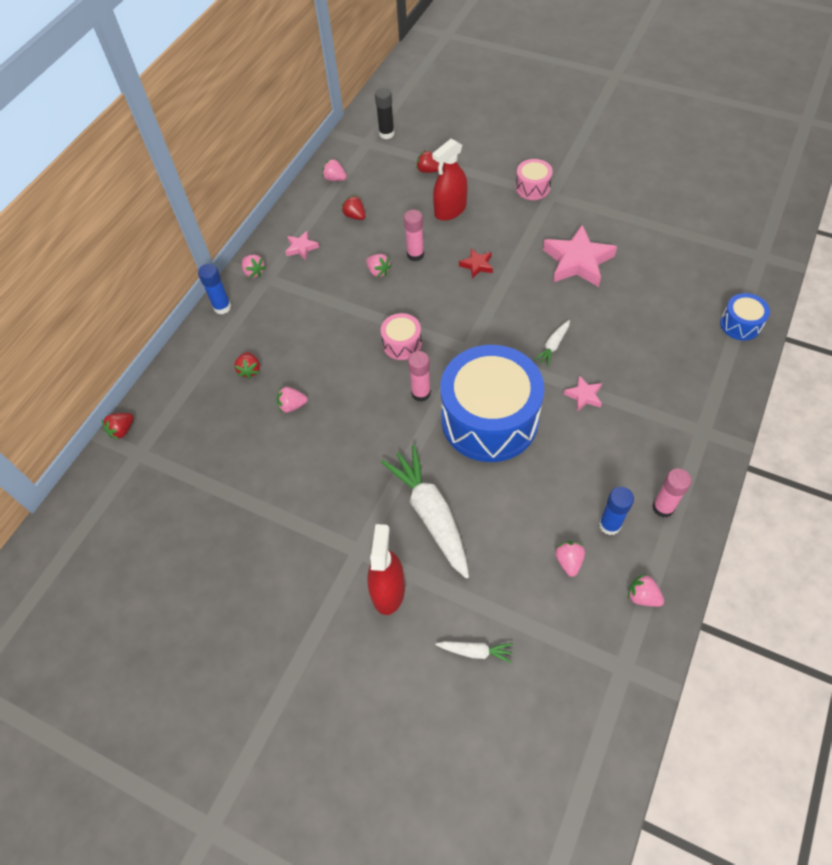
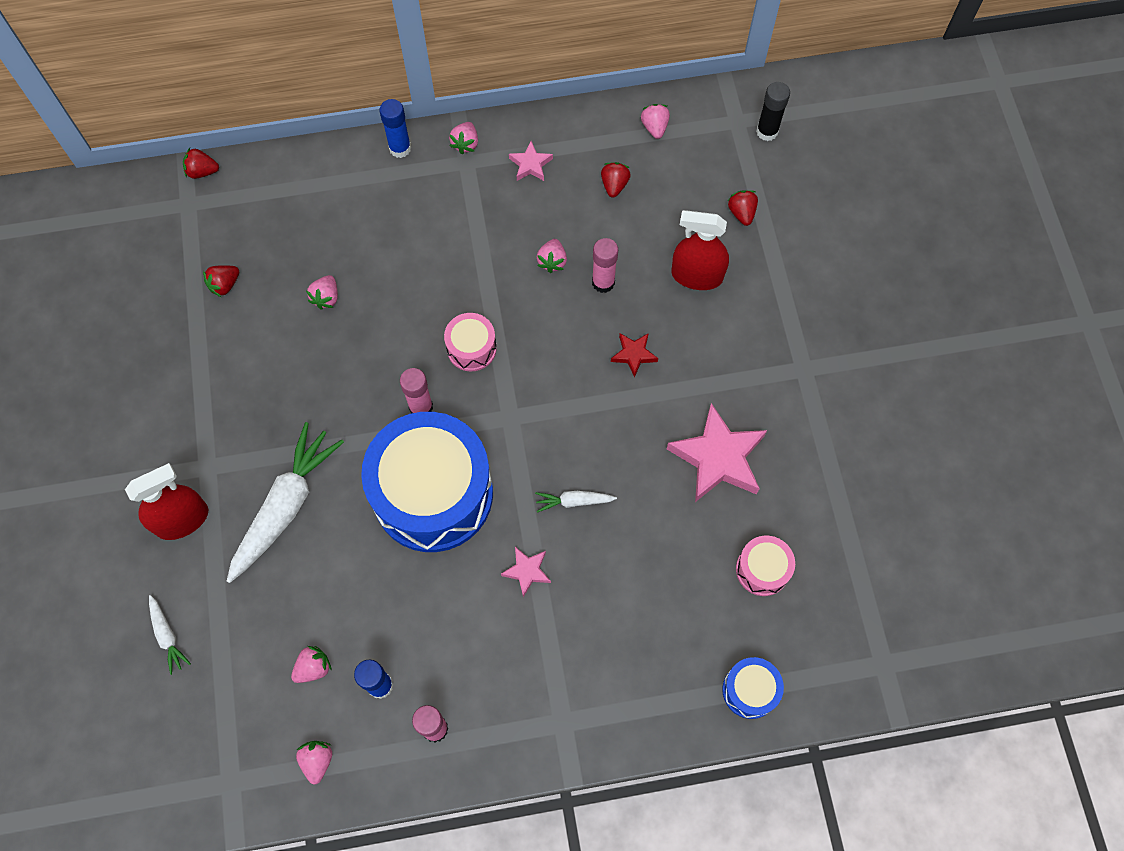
camera: 50 degrees right, 10 degrees up
(249, 370) = (341, 229): red strawberry -> red strawberry (225, 285)
(292, 405) = (326, 298): pink strawberry -> pink strawberry turned 120 degrees counterclockwise
(532, 187) = (801, 341): pink drum -> pink drum (762, 569)

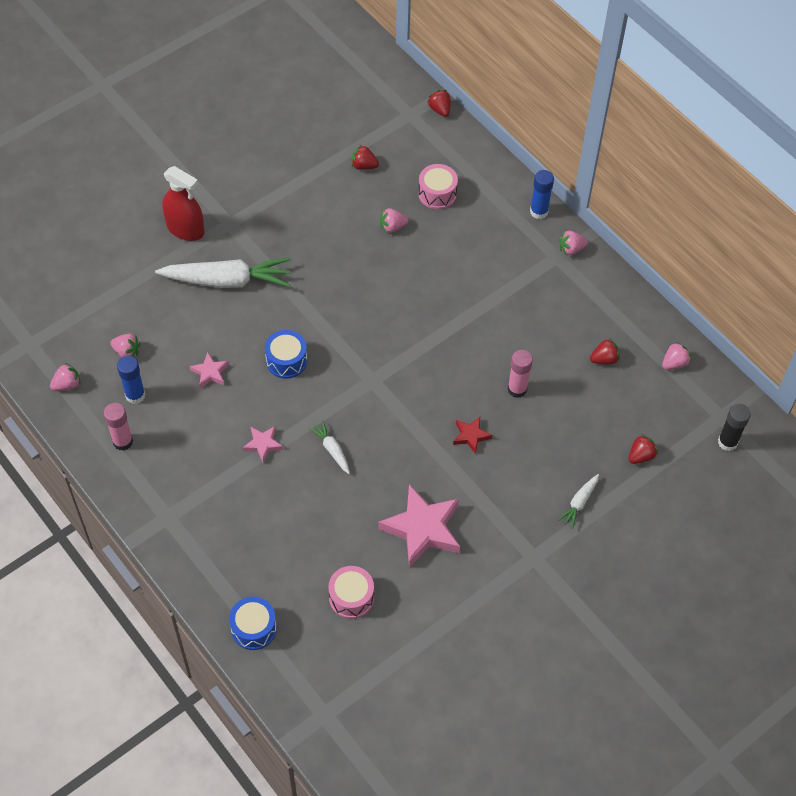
camera: 60 degrees right, 10 degrees down
(167, 636) = (105, 262): white carrot -> white carrot (579, 503)
(421, 407) = (346, 322): pink glue stick -> none
(433, 494) = (286, 360): blue drum -> blue drum, size x0.43
(471, 348) = (410, 331): pink drum -> pink drum (437, 194)
(530, 164) = (583, 297): pink star -> pink star (210, 372)
(552, 261) = (512, 348): pink strawberry -> none
(697, 276) = (564, 449): red spray bottle -> none

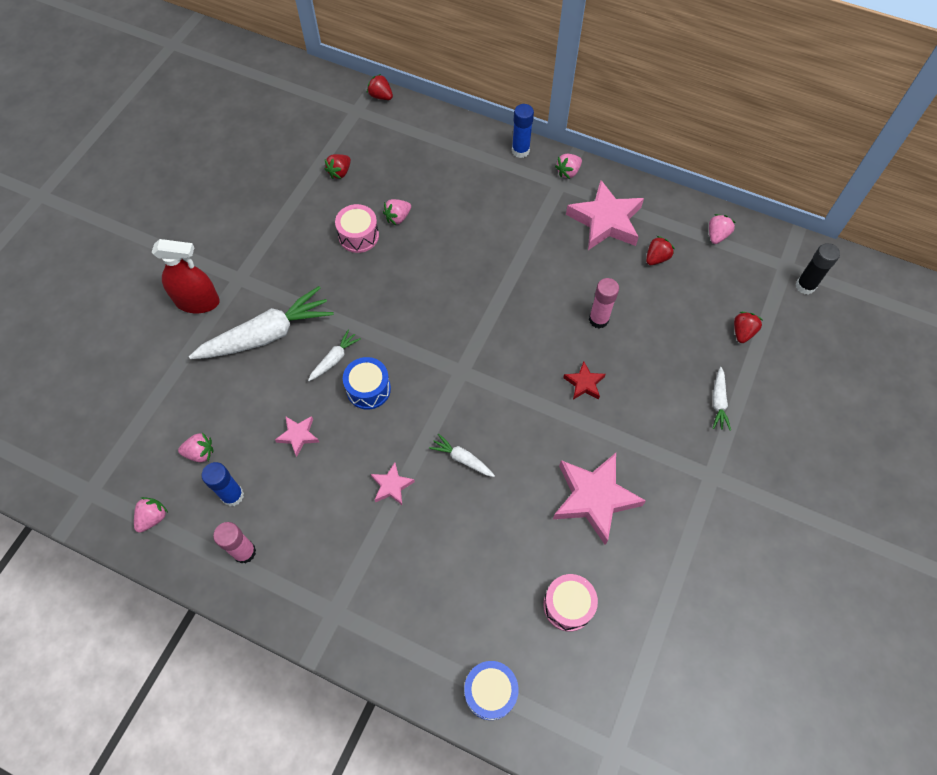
camera: 25 degrees left, 5 degrees up
(272, 324) = (334, 359): none -> white carrot
(364, 166) = (340, 172): red strawberry -> red strawberry turned 45 degrees counterclockwise
(437, 194) = (421, 171): pink drum -> pink drum (358, 236)
(578, 307) = (605, 221): none -> pink star

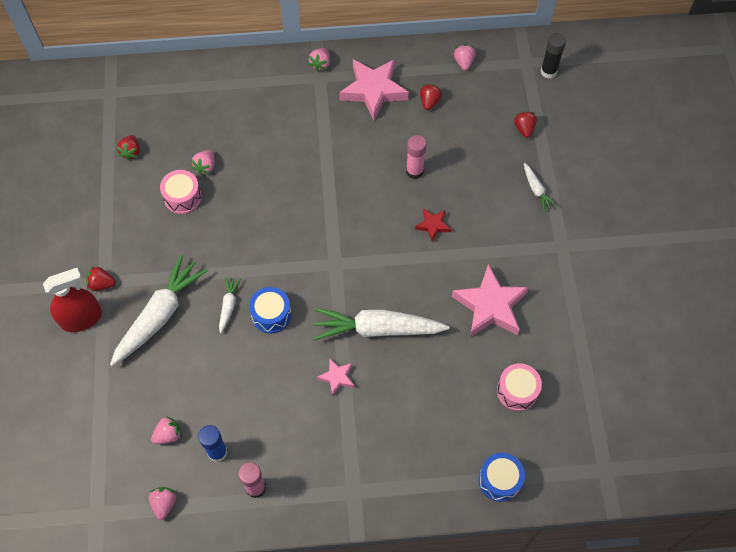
camera: 30 degrees left, 0 degrees up
(298, 436) = (239, 379): pink star -> none
(381, 96) = (123, 70): red strawberry -> red strawberry (102, 284)
(462, 459) = (377, 329): white carrot -> white carrot, size x2.17
(520, 151) = (271, 64): blue glue stick -> none

